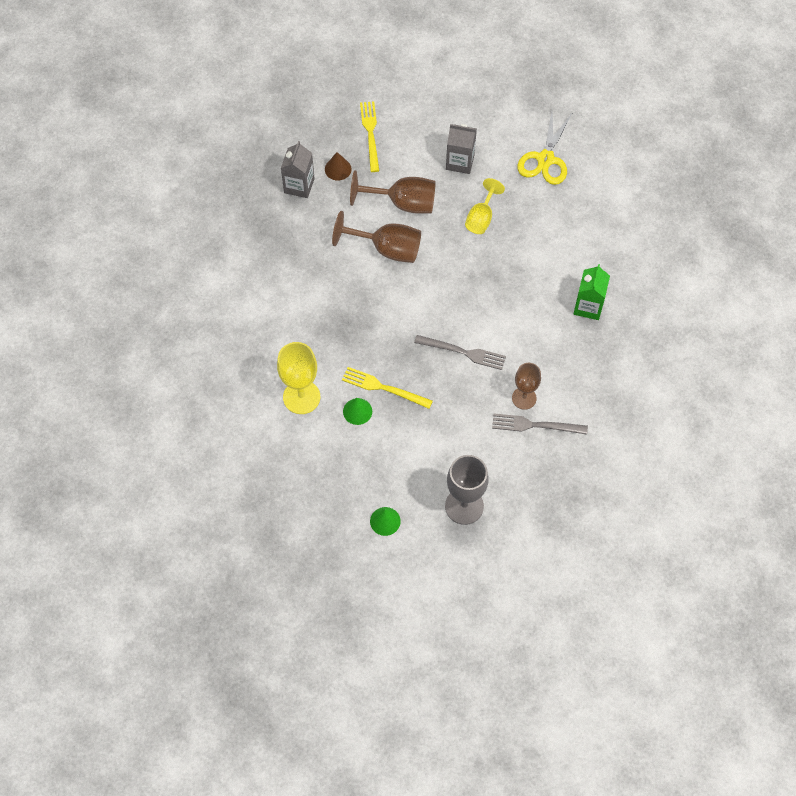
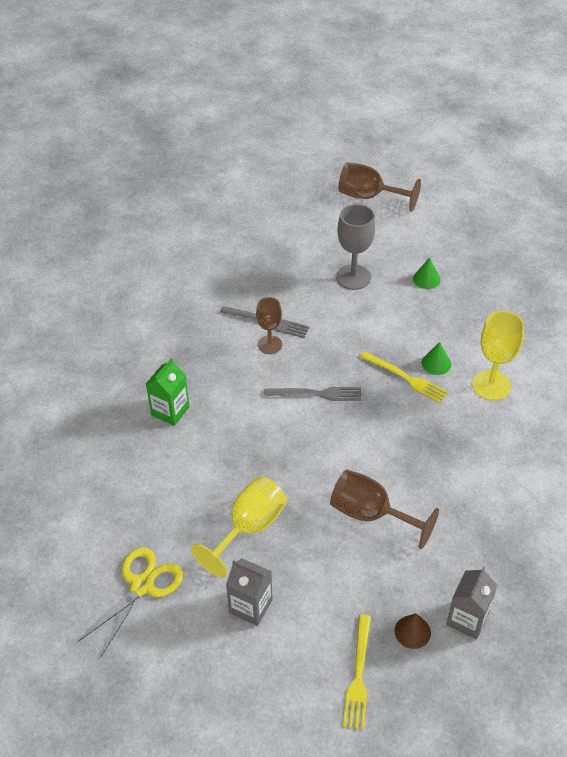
camera: 165 degrees left, 15 degrees down
(403, 203) = (338, 566): brown goblet -> brown goblet (369, 197)
(463, 352) = (316, 394): grey fork -> grey fork turned 150 degrees clockwise
(481, 218) = (249, 528): yellow goblet -> yellow goblet, size x1.52

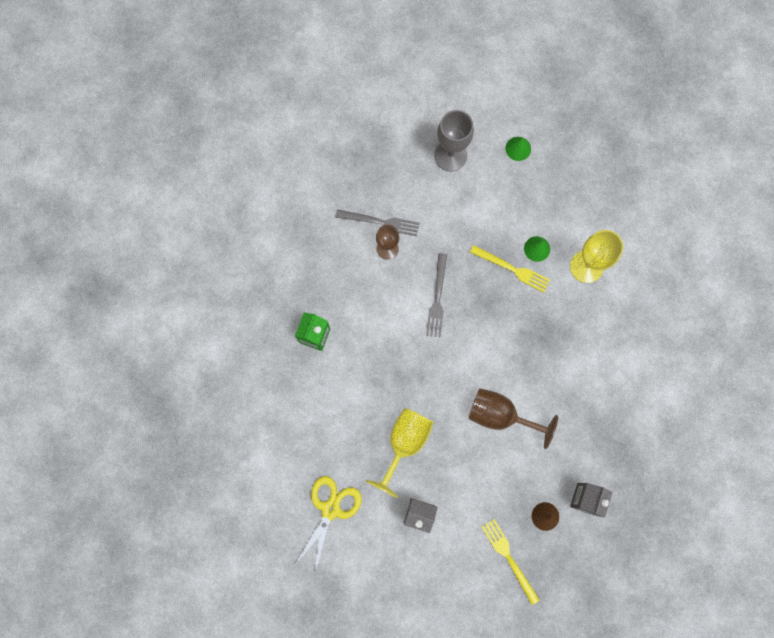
camera: 10 degrees left, 30 degrees up
(316, 394) = (437, 298): grey fork -> grey fork turned 105 degrees clockwise
(358, 675) = (509, 558): yellow fork -> yellow fork turned 150 degrees clockwise
(369, 197) = (451, 46): brown goblet -> none

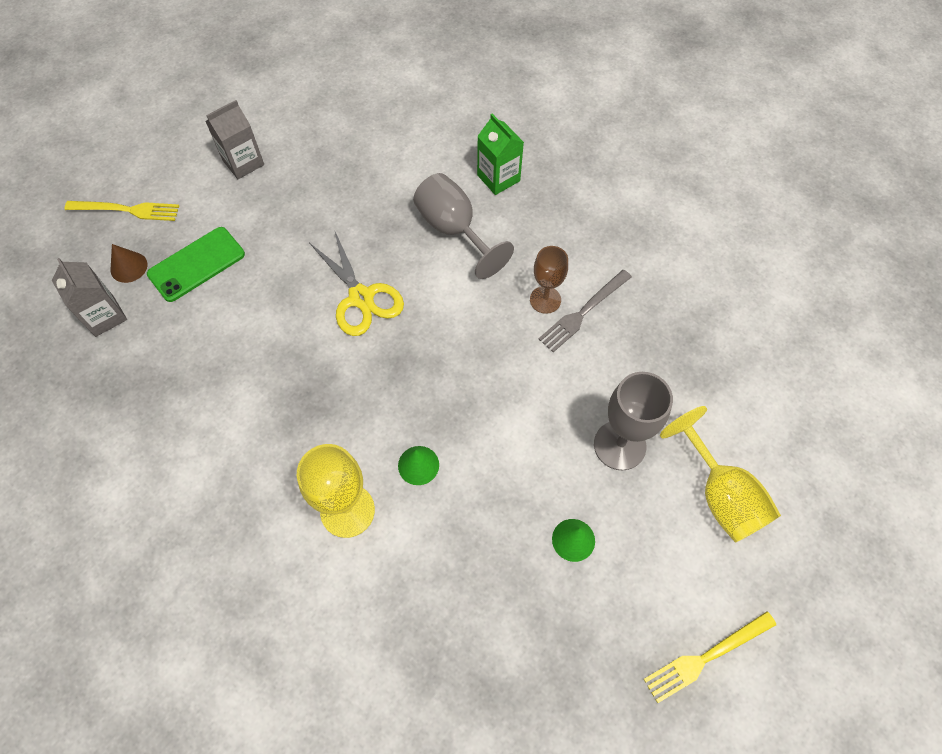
camera: 125 degrees right, 15 degrees down
(330, 509) = (317, 99): yellow scissors -> yellow scissors (361, 297)
(375, 335) = (454, 230): none -> grey goblet
(404, 443) = (320, 190): yellow goblet -> yellow goblet (720, 495)
(437, 298) = (446, 314): grey fork -> none
(500, 415) = (265, 293): brown goblet -> none
(512, 269) = (416, 417): yellow fork -> yellow fork (706, 656)
(512, 474) = (196, 264): none -> green phone

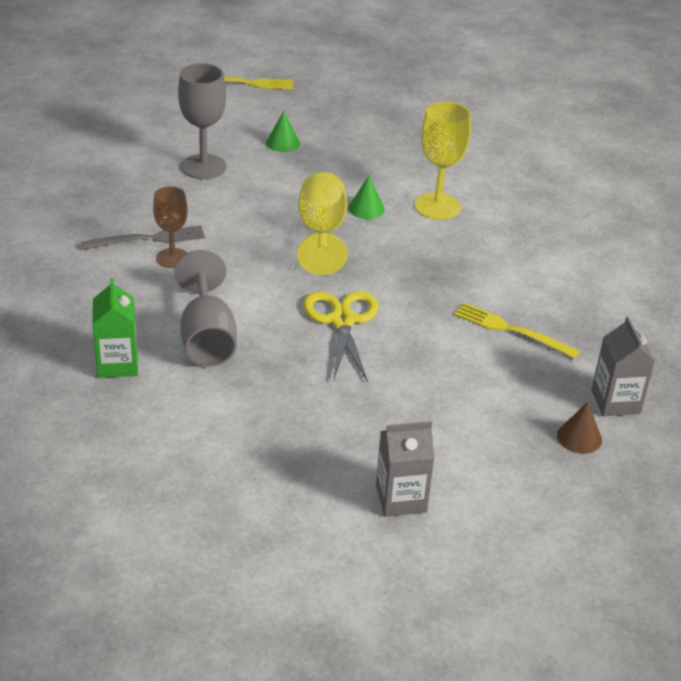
camera: 155 degrees left, 25 degrees down
(126, 210) = (569, 500): yellow fork -> yellow fork (511, 330)
(196, 264) = (500, 411): green phone -> none
(720, 495) = (160, 126): yellow goblet -> yellow goblet (321, 233)

